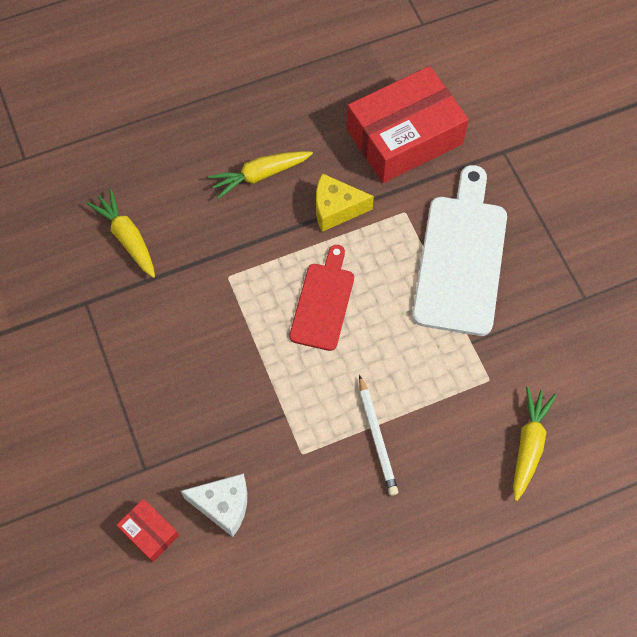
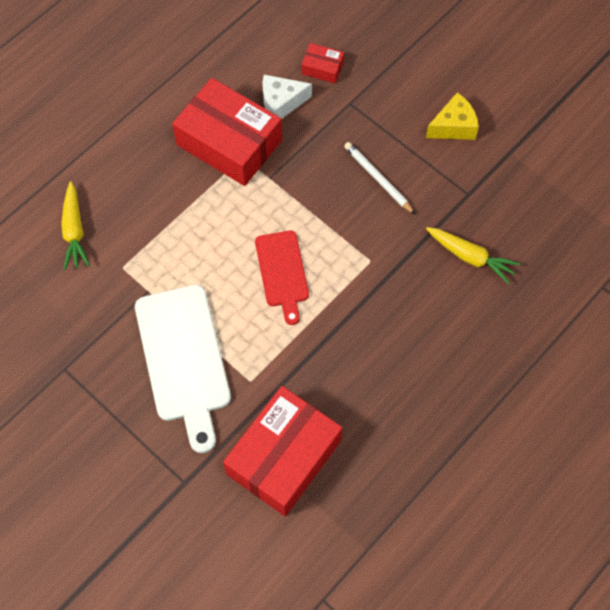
camera: 155 degrees right, 0 degrees up
(259, 175) = (394, 359): yellow carrot -> none
(309, 480) = (229, 142): none -> red box
(336, 209) = (312, 357): yellow cheese -> yellow cheese (453, 126)
(377, 437) = (192, 190): white pencil -> white pencil (378, 179)

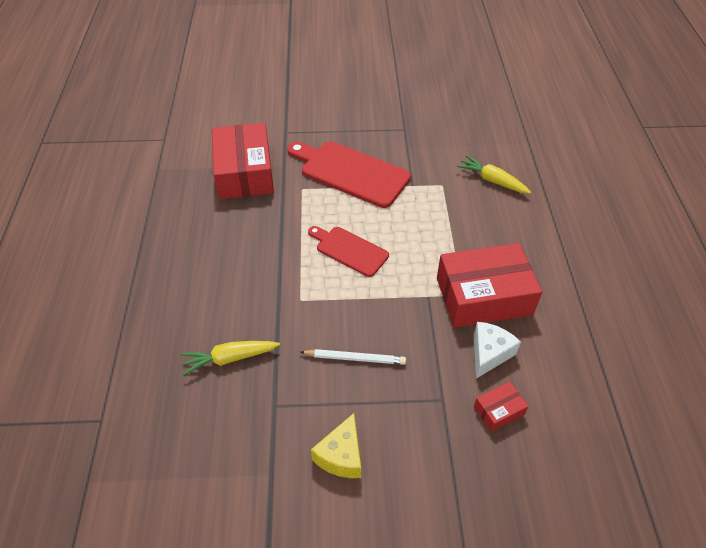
camera: 135 degrees right, 15 degrees down
(184, 359) = (351, 172): white cutting board -> red cutting board

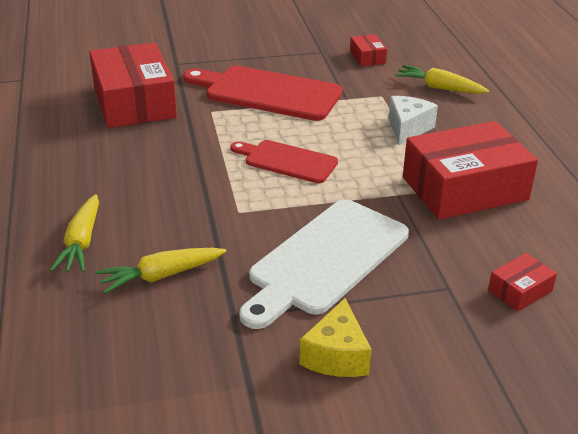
camera: 10 degrees left, 15 degrees down
(178, 318) = (81, 243): none -> yellow carrot
(355, 358) = (325, 260): white pencil -> white cutting board
(441, 139) = (367, 57): none -> red box
(489, 354) = (490, 239): white cheese -> white cheese (408, 128)

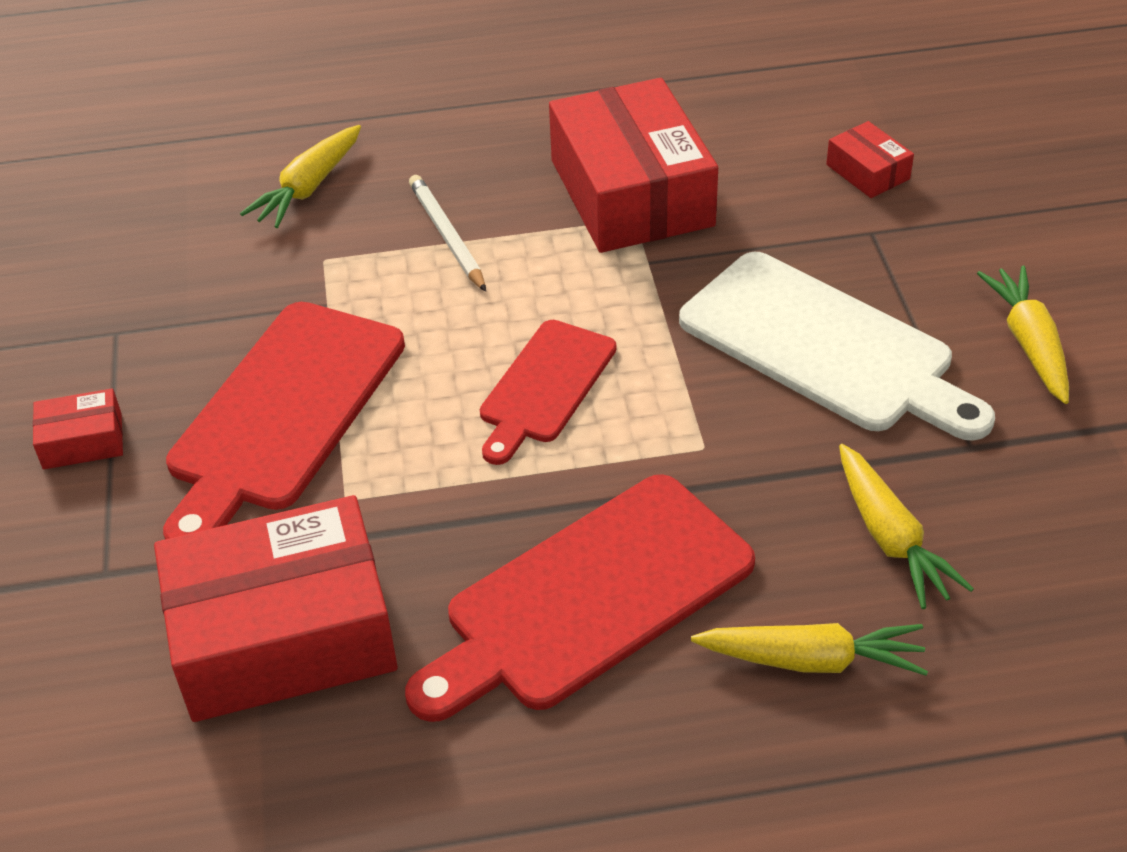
camera: 85 degrees left, 10 degrees up
(138, 176) = (589, 598): none -> red cutting board
(336, 355) = (1028, 343): yellow cheese -> yellow carrot
(367, 57) = (161, 268): red box -> red box (82, 441)
(408, 128) = (447, 236): white cheese -> white pencil

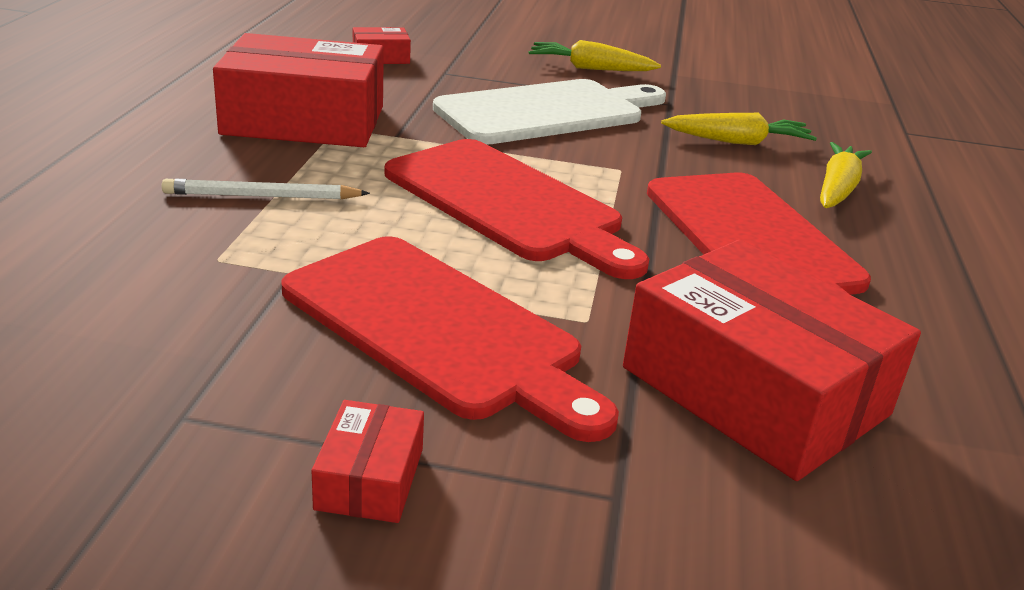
camera: 75 degrees left, 15 degrees down
(283, 635) = (754, 390): red box -> red box turned 45 degrees counterclockwise
(308, 188) = (84, 243): yellow carrot -> none
(545, 387) = (508, 204): red cutting board -> red cutting board, size x1.67

